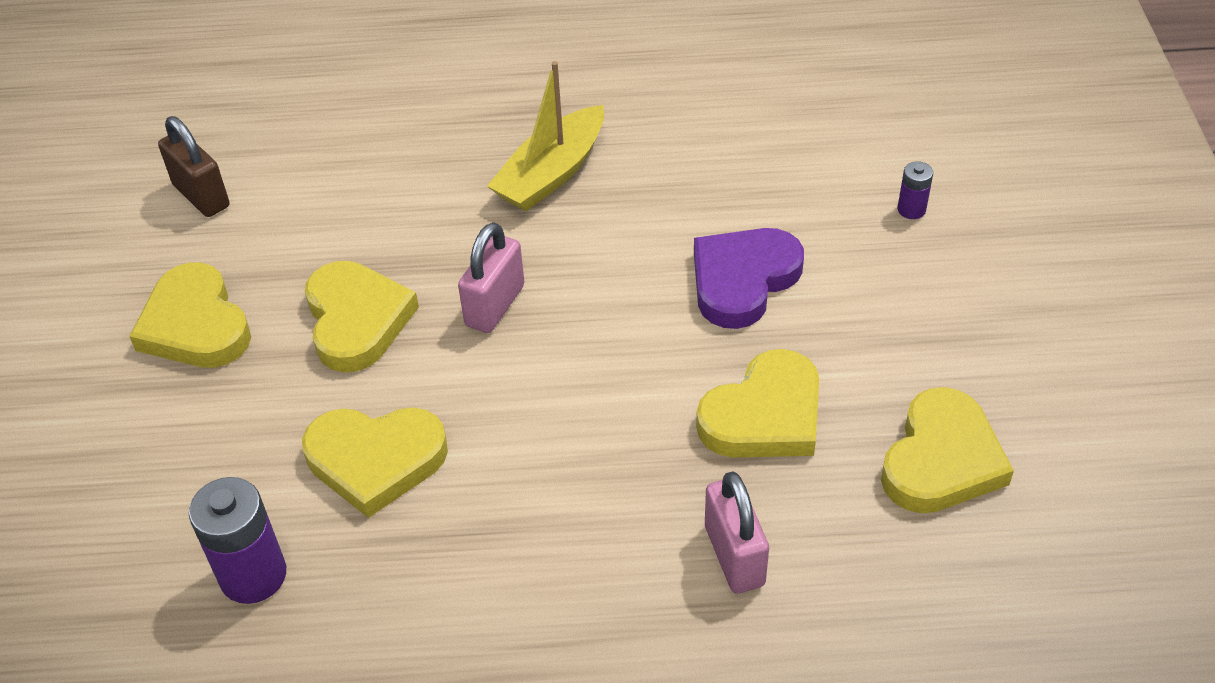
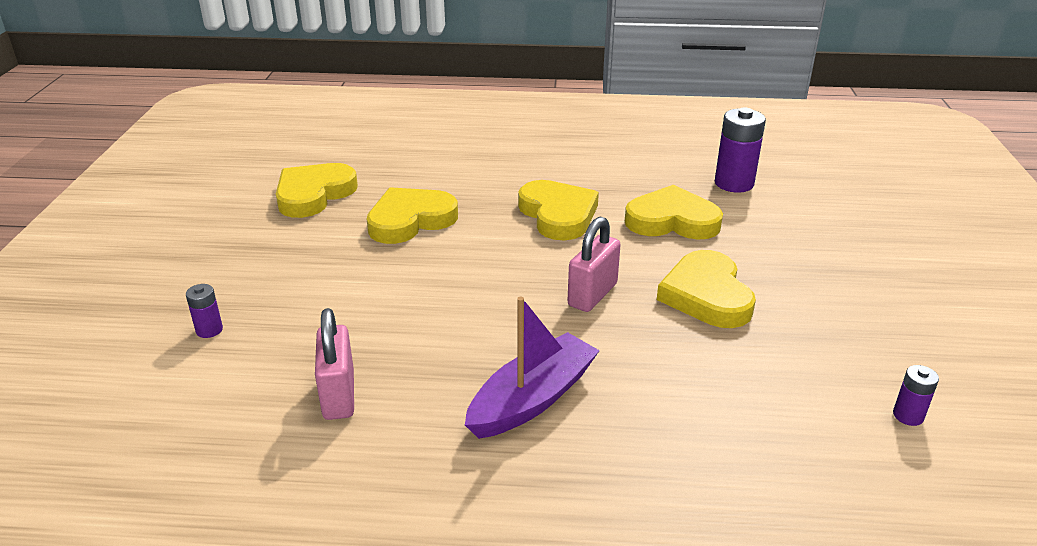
camera: 175 degrees left, 15 degrees down
(195, 325) = (844, 304): yellow heart -> yellow heart (558, 215)
(201, 196) = (908, 415): brown padlock -> purple battery
(551, 173) = (532, 399): yellow boat -> purple boat
(734, 556) = (456, 171): pink padlock -> pink padlock (338, 395)
(743, 280) = (386, 293): purple heart -> none

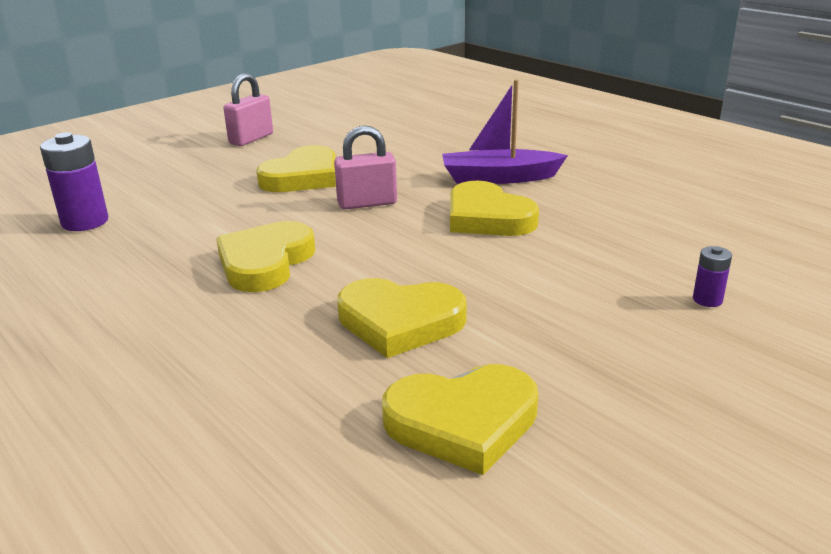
camera: 135 degrees left, 5 degrees down
(338, 395) = (622, 220): pink padlock -> pink padlock (251, 139)
(672, 221) = (203, 219): yellow heart -> yellow heart (487, 217)
(908, 415) = (336, 118): purple battery -> none

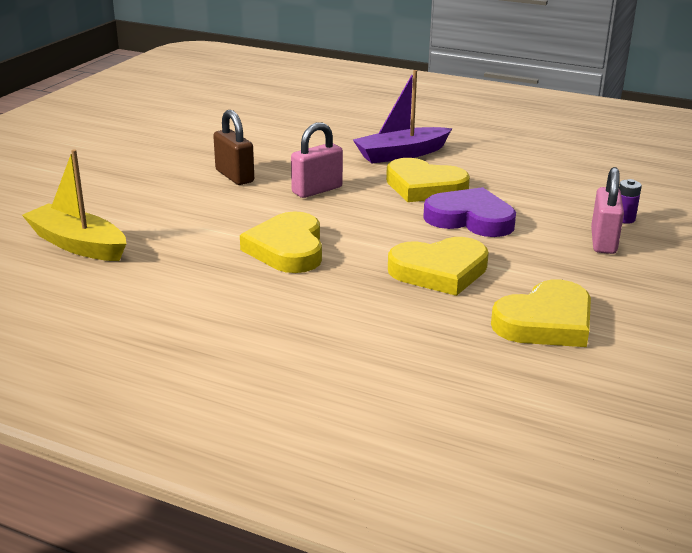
camera: 25 degrees left, 0 degrees up
(85, 222) = (78, 244): purple battery -> yellow boat
(251, 139) = (142, 148): pink padlock -> pink padlock (603, 241)
(302, 177) = (234, 176): yellow heart -> brown padlock
(503, 264) = (470, 219): none -> purple heart

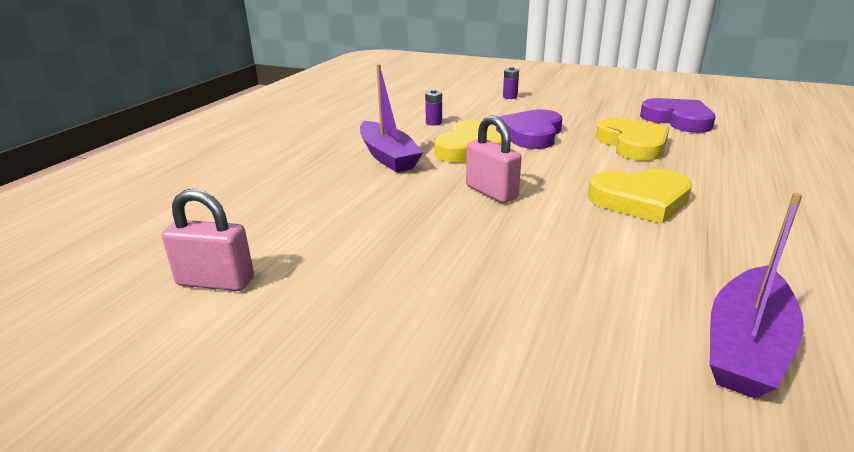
camera: 90 degrees left, 0 degrees up
(78, 244) = (746, 346): yellow boat -> purple boat
(234, 176) = (462, 242): brown padlock -> none
(503, 173) = (434, 123): none -> purple battery
(546, 322) = (678, 120): yellow heart -> purple heart
(603, 241) = (549, 103): pink padlock -> pink padlock (215, 281)

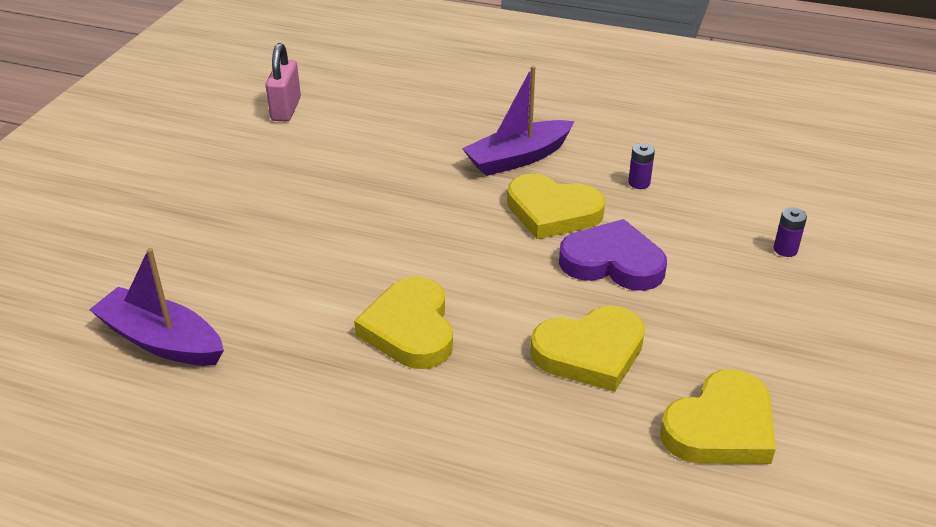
camera: 85 degrees right, 10 degrees up
(491, 192) = (429, 226): pink padlock -> none
(678, 120) = (721, 427): purple heart -> yellow heart

